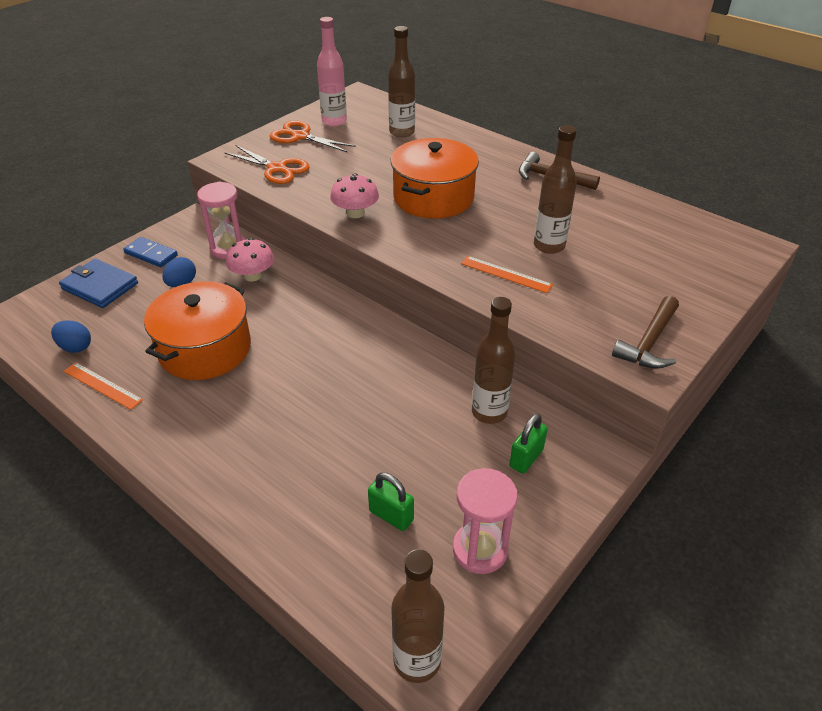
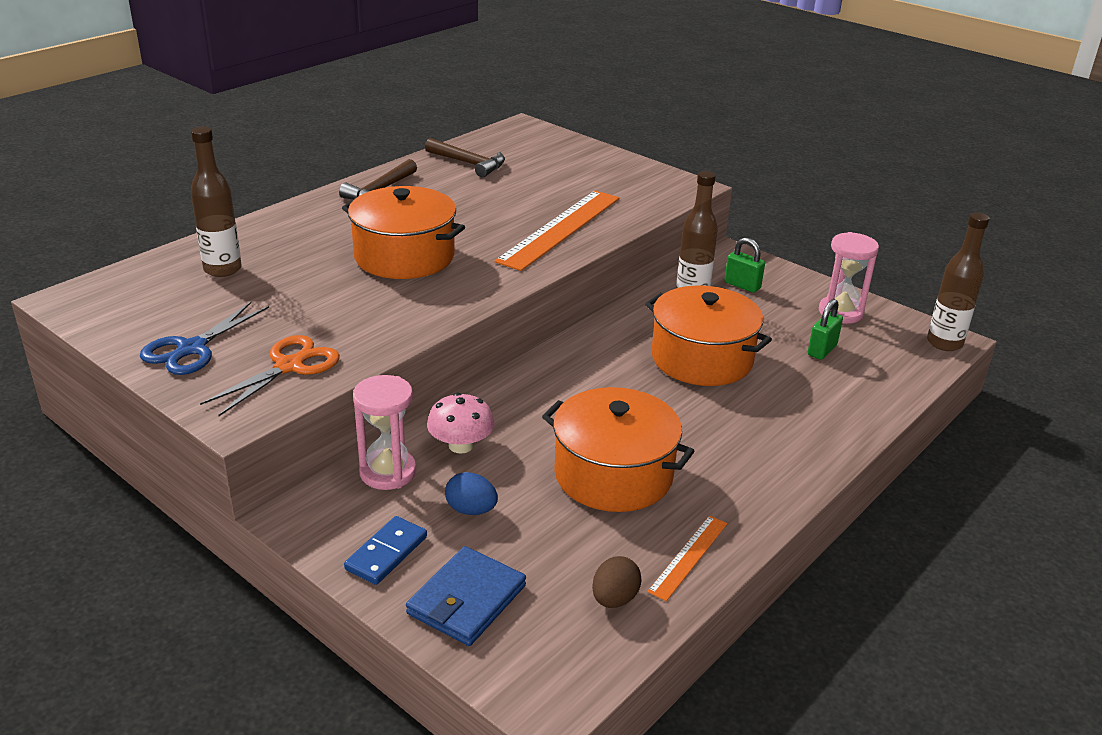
camera: 90 degrees left, 10 degrees down
(75, 347) = (614, 599): blue egg -> brown egg
(300, 136) = (192, 349): orange scissors -> blue scissors
(334, 121) = (156, 320): pink bottle -> none
(355, 213) = (428, 306): pink mushroom -> none
(369, 412) = (702, 359): none -> orange pot
(506, 274) = (560, 229): orange ruler -> orange ruler, size x2.00
(549, 246) = (513, 205): brown bottle -> none
(649, 342) = (656, 182): brown hammer -> brown hammer (469, 163)

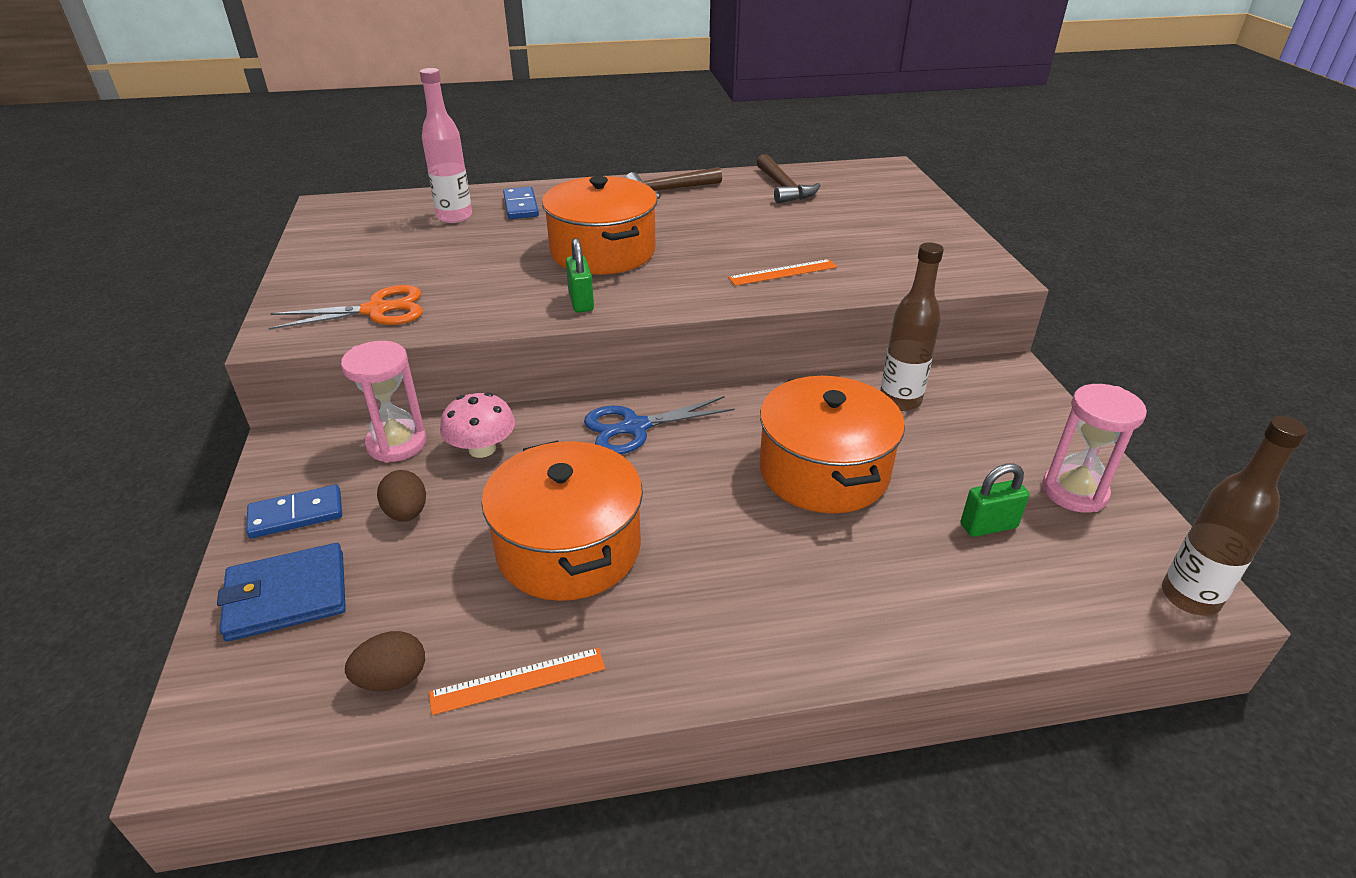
camera: 40 degrees right, 5 degrees up
(192, 349) = (339, 270): blue scissors -> blue scissors (635, 427)
(222, 269) = (455, 217): brown bottle -> pink bottle
(270, 242) = (521, 206): none -> blue domino
(471, 510) = (406, 513): blue egg -> brown egg
(560, 229) = (783, 272): orange ruler -> orange ruler, size x0.50
(742, 285) = (979, 410): green padlock -> green padlock (581, 302)

